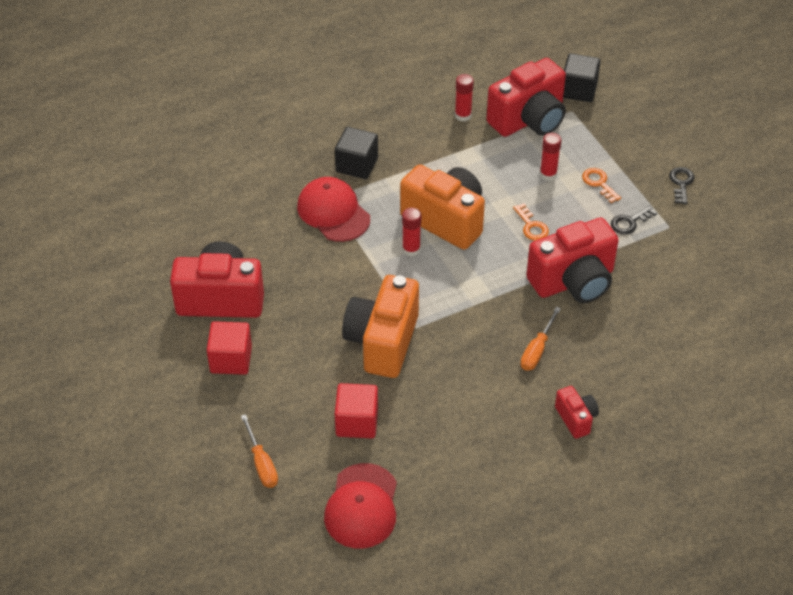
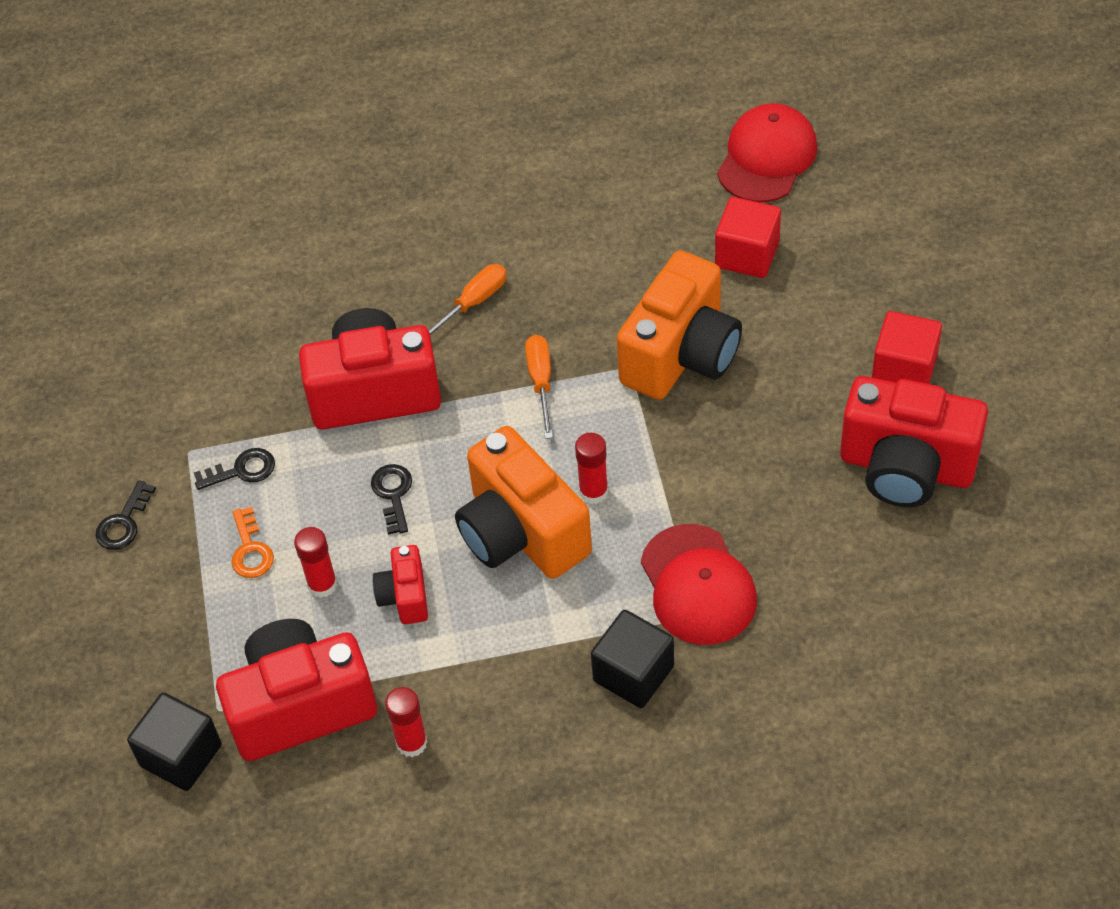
camera: 160 degrees left, 5 degrees up
(261, 463) = (882, 227): orange screwdriver -> orange screwdriver (541, 382)
(531, 226) = (393, 494): orange key -> black key
(576, 419) = (463, 208): red camera -> red camera (405, 596)

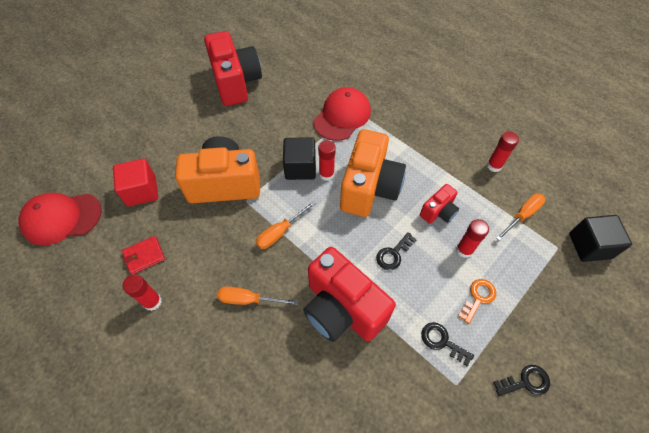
camera: 130 degrees left, 5 degrees up
(301, 706) = (522, 215): red camera -> orange screwdriver
(554, 210) = (152, 302): none -> red glue stick
(629, 223) = (144, 256): none -> red wallet
(633, 673) = (397, 115): black cube -> black cube (300, 168)
(904, 370) = (183, 104): red cube -> none

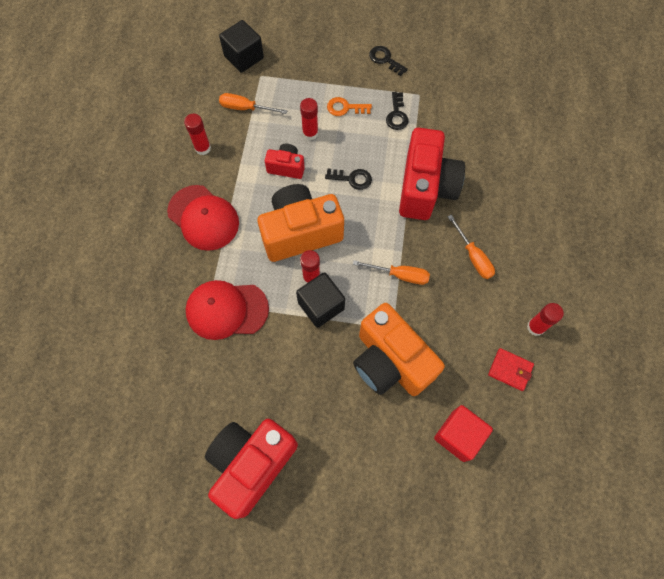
camera: 125 degrees left, 10 degrees up
(62, 218) = (544, 487): red cap -> red cap (203, 218)

